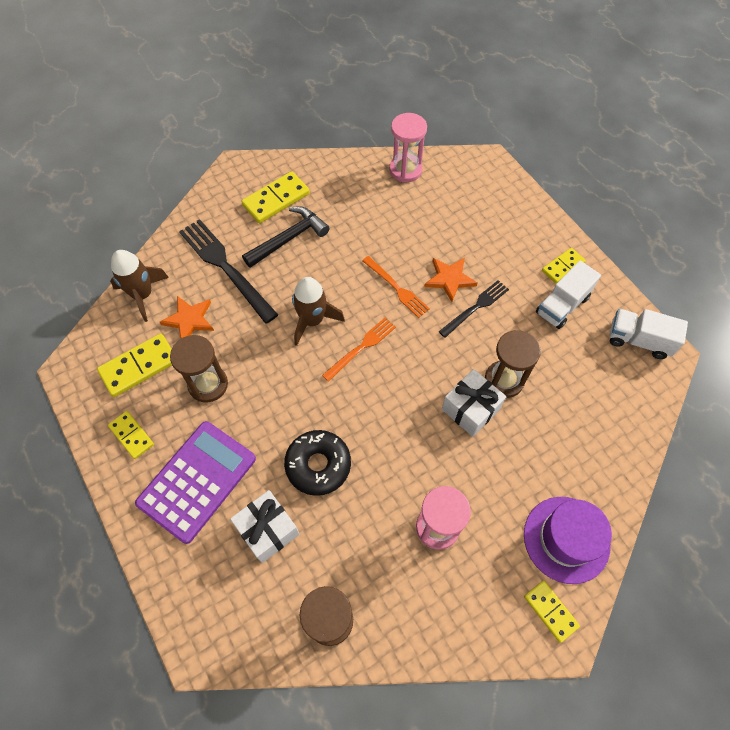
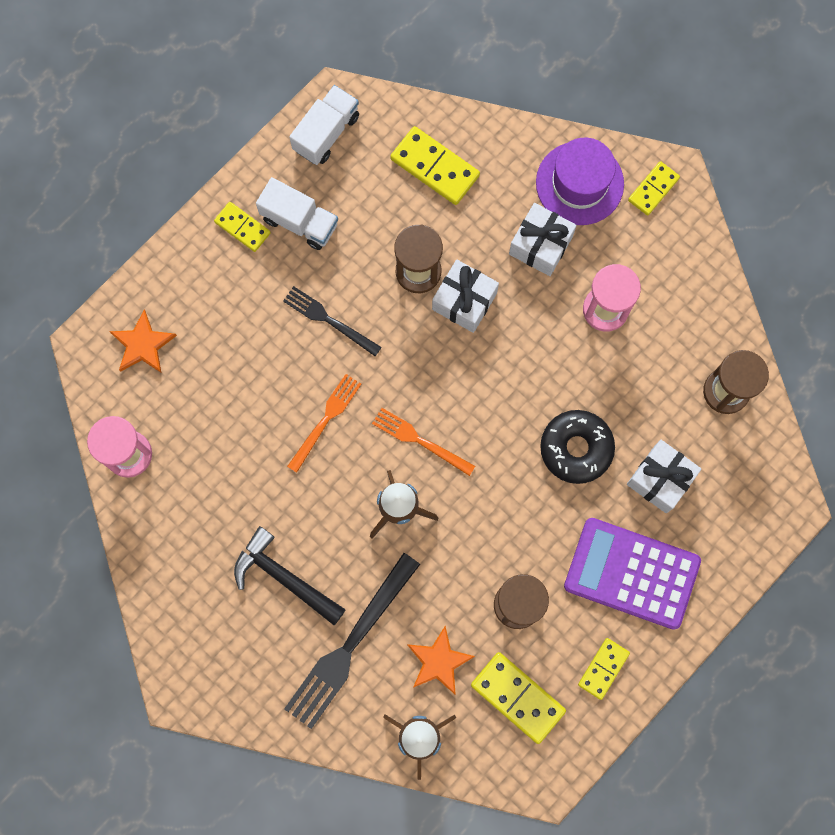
camera: 105 degrees left, 15 degrees up
(276, 199) = (223, 616): yellow domino -> yellow domino (434, 167)
(449, 279) = (296, 359): orange star -> orange star (143, 345)
(510, 486) = (540, 245): none -> white gift
(638, 340) = (326, 132): white truck -> white truck turned 150 degrees counterclockwise

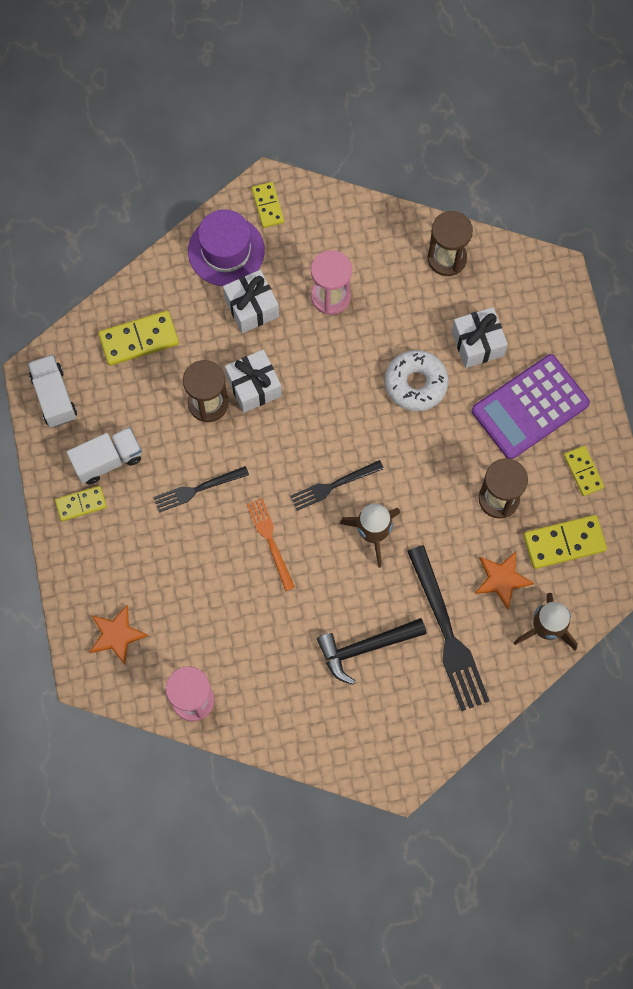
camera: 55 degrees left, 5 degrees down
(419, 440) = (333, 486): orange fork -> black fork
(576, 448) = (416, 384): black donut -> white donut

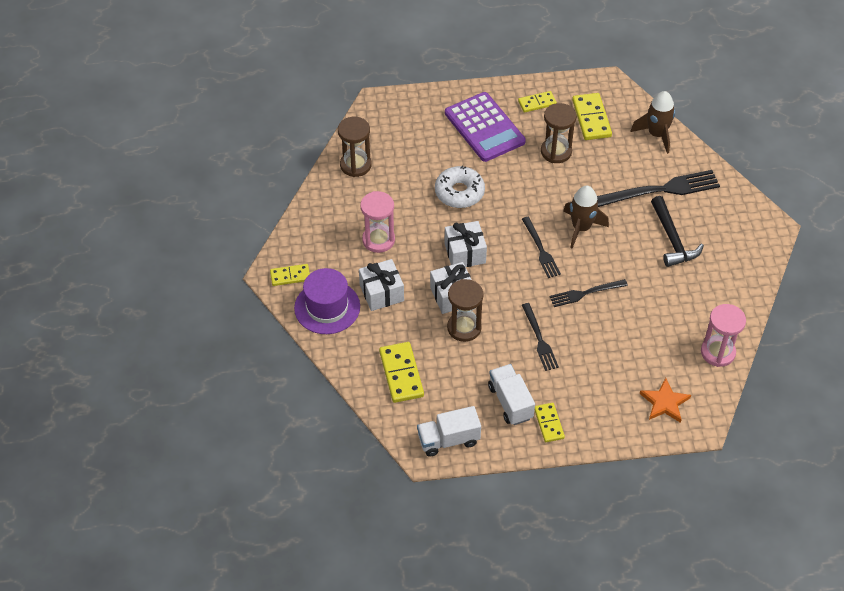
camera: 85 degrees left, 20 degrees down
(270, 541) = (585, 293): orange fork -> black fork
(477, 343) = (429, 153): white gift -> white gift (465, 253)
(502, 579) = (619, 155): orange star -> none

